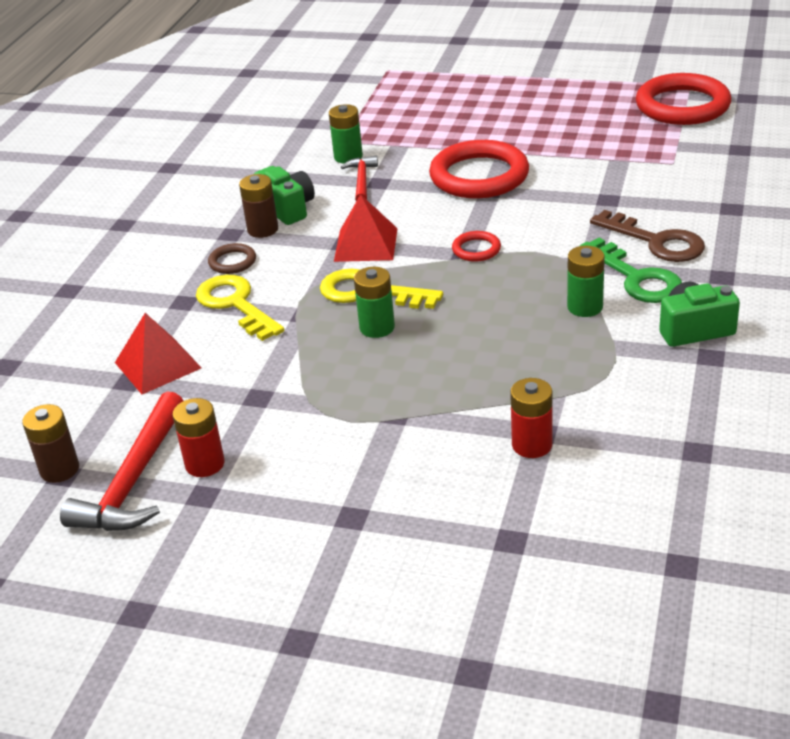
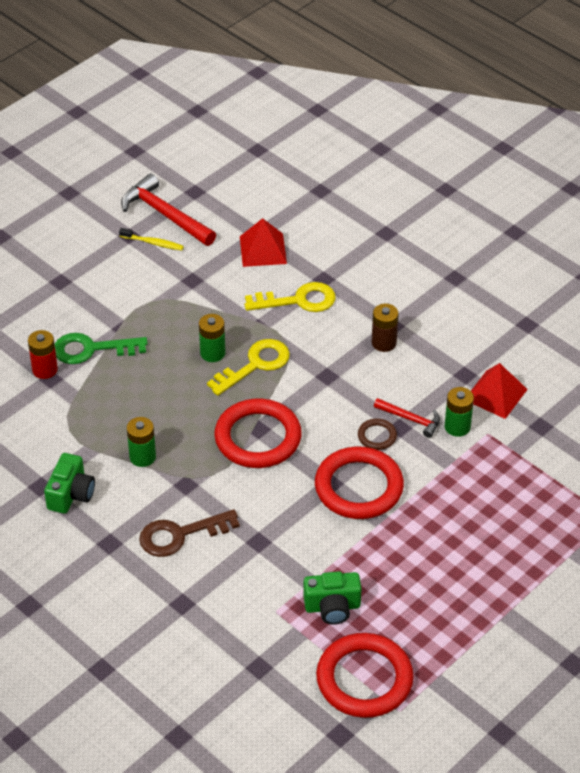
camera: 115 degrees right, 10 degrees up
(59, 469) = (200, 191): brown battery -> none
(205, 464) = (153, 243): red battery -> yellow toothbrush
(232, 262) = (353, 315): brown ring -> brown ring (377, 436)
(288, 209) = (402, 365): green camera -> green camera (332, 607)
(365, 244) = (316, 386): red pyramid -> red pyramid (495, 394)
(476, 249) = (258, 438): red ring -> red ring, size x2.22
(636, 278) = (149, 499): green key -> green key (91, 349)

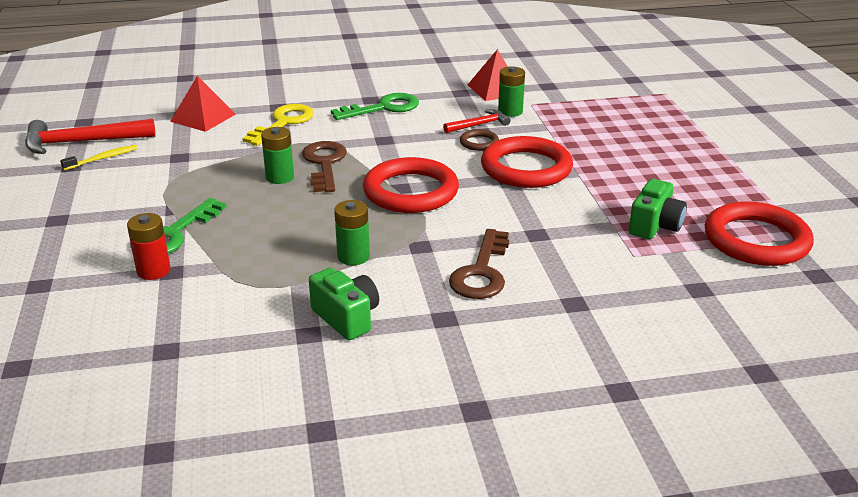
camera: 55 degrees left, 15 degrees down
(255, 365) = (324, 164): yellow key -> brown key
(384, 343) = (383, 108): brown battery -> green key

